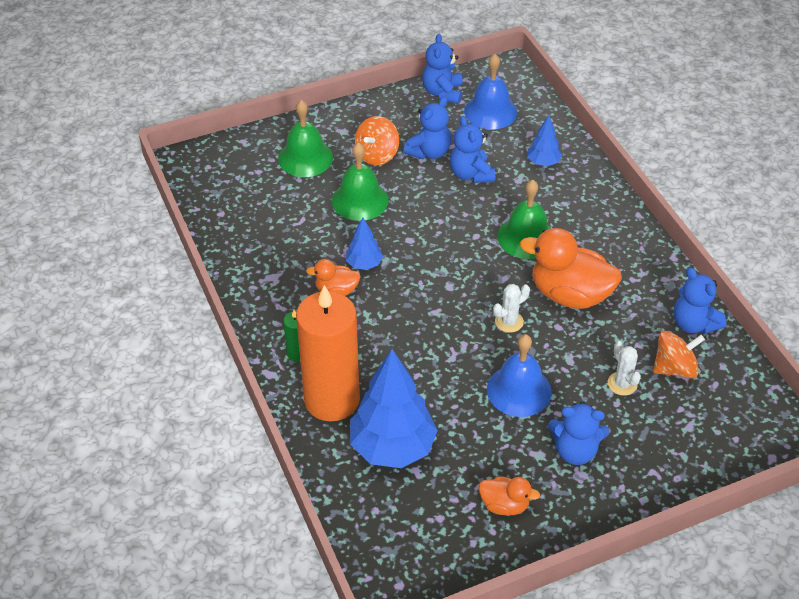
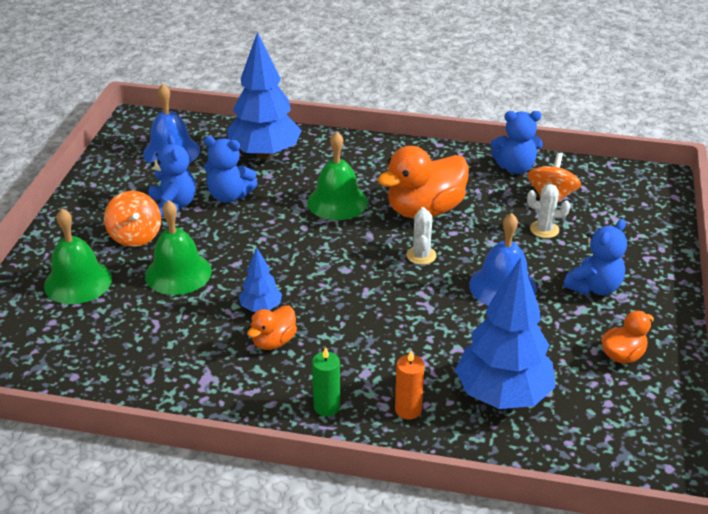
camera: 55 degrees left, 10 degrees down
(331, 400) = (408, 410): orange candle -> orange candle, size x0.41
(442, 92) = (113, 165): blue teddy bear -> none
(543, 162) = (265, 154): blue tree -> blue tree, size x2.07

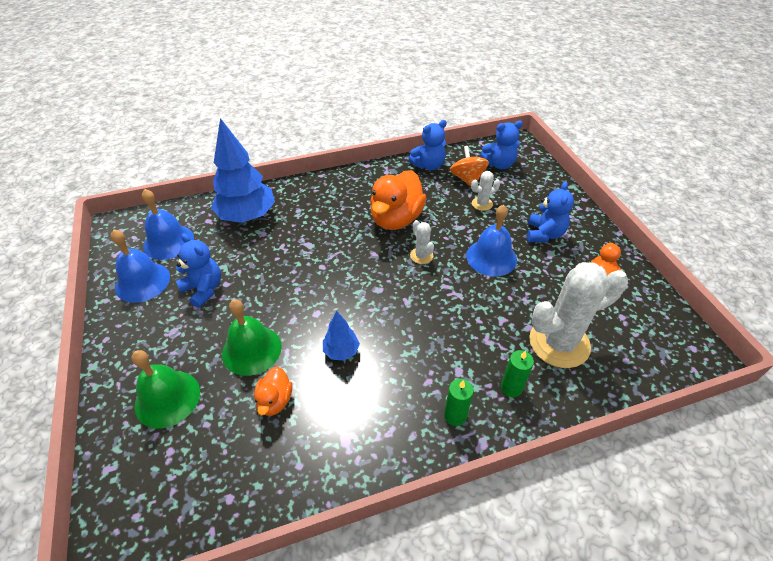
camera: 30 degrees left, 10 degrees up
(123, 179) = (142, 282): none -> blue bell
(135, 236) = (190, 331): orange spinning top -> none
(229, 196) = (244, 262): blue teddy bear -> blue teddy bear (499, 164)
(273, 341) = (373, 377): orange duck -> orange duck (275, 400)
(337, 202) = (331, 236): green bell -> none
(408, 410) = (511, 387): orange candle -> green candle
(502, 395) = (559, 343): blue tree -> white cactus

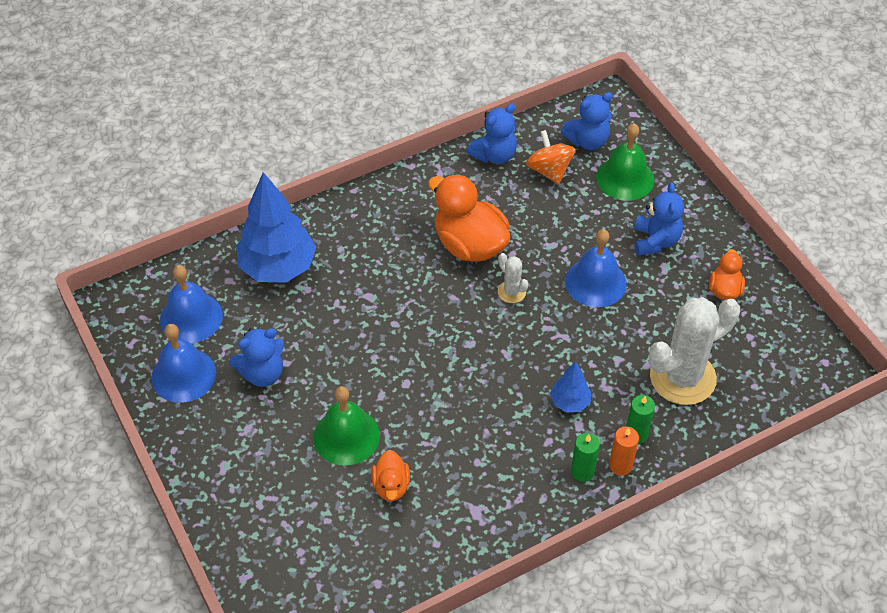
camera: 10 degrees left, 5 degrees up
(167, 398) = (274, 501): green bell -> green bell (625, 178)
(204, 289) = (262, 373): blue teddy bear -> blue teddy bear turned 120 degrees clockwise
(341, 351) = (447, 423): blue tree -> blue tree (569, 402)
(396, 219) = (469, 244): orange duck -> orange duck turned 120 degrees clockwise
(482, 204) = (574, 207): white cactus -> none
(492, 415) = (620, 465): none -> orange candle

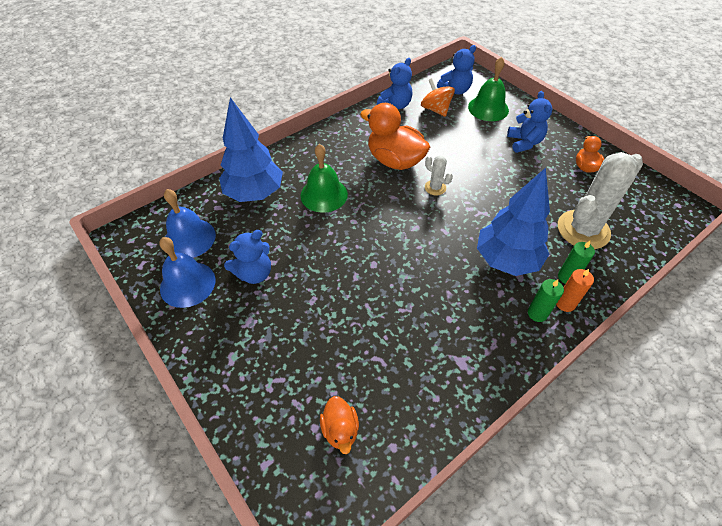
camera: 10 degrees left, 0 degrees up
(346, 436) = (334, 314): green bell -> green bell (324, 194)
(391, 486) = (383, 351): orange duck -> orange duck (340, 429)
(569, 402) = (506, 260): blue tree -> blue tree, size x2.07
(595, 282) = (493, 173): blue bell -> none

